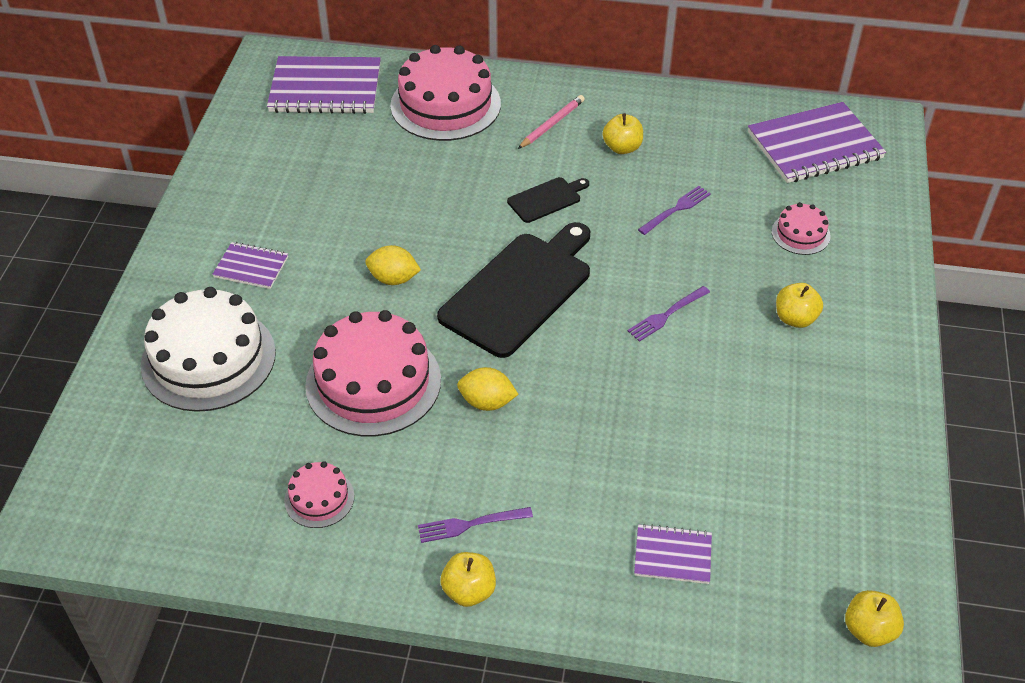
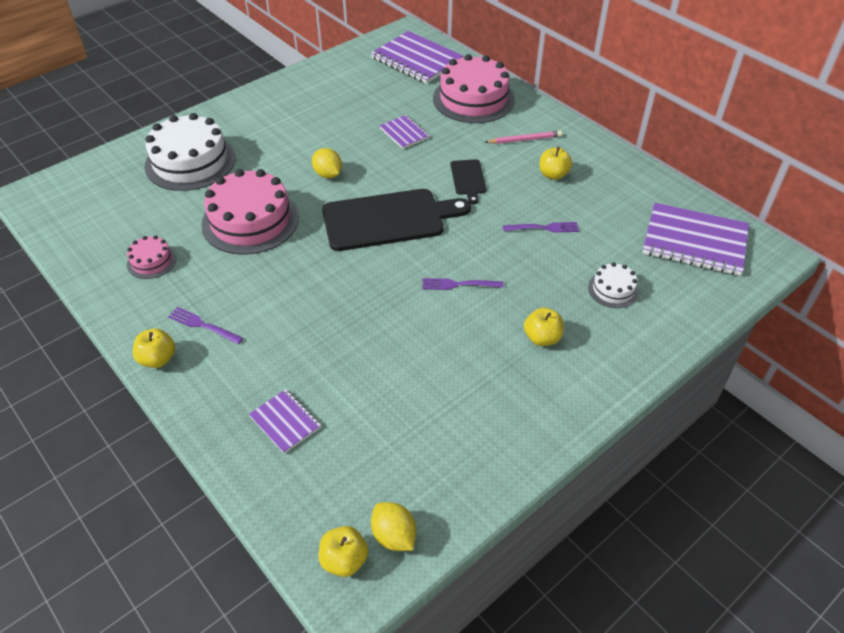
camera: 40 degrees right, 0 degrees up
(251, 267) = (266, 129): purple notebook -> purple notebook (404, 133)
(487, 402) = (294, 268): yellow lemon -> yellow lemon (394, 536)
(547, 199) = (468, 179): black cutting board -> black cutting board turned 75 degrees clockwise
(800, 234) = (613, 289): pink cake -> white cake

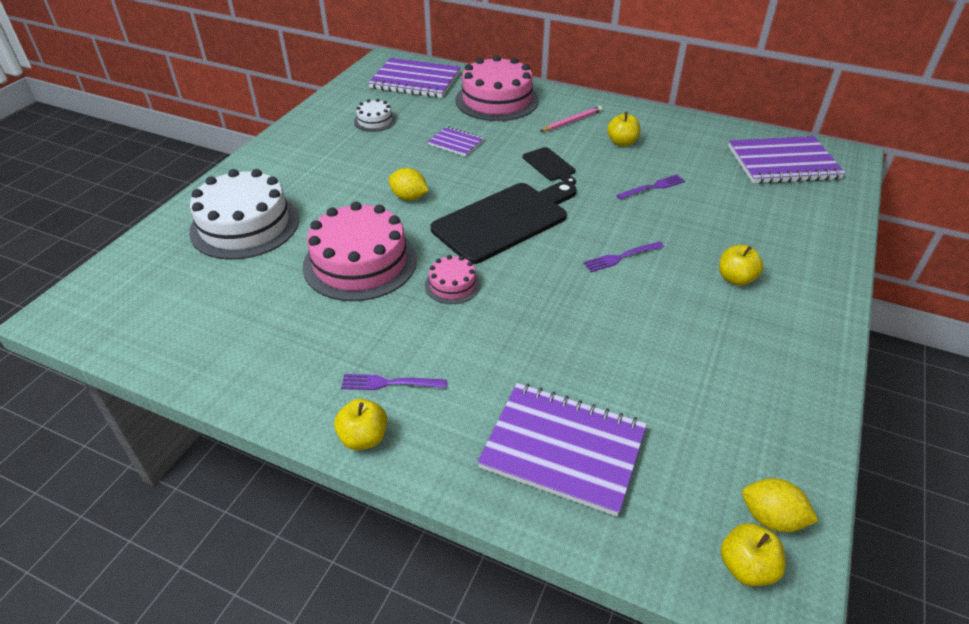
camera: 25 degrees left, 5 degrees down
(151, 261) = (275, 337): pink cake -> pink cake (452, 285)
(285, 422) = (563, 449): purple notebook -> purple notebook, size x1.94
(613, 289) = (756, 219): white cake -> white cake (375, 121)

